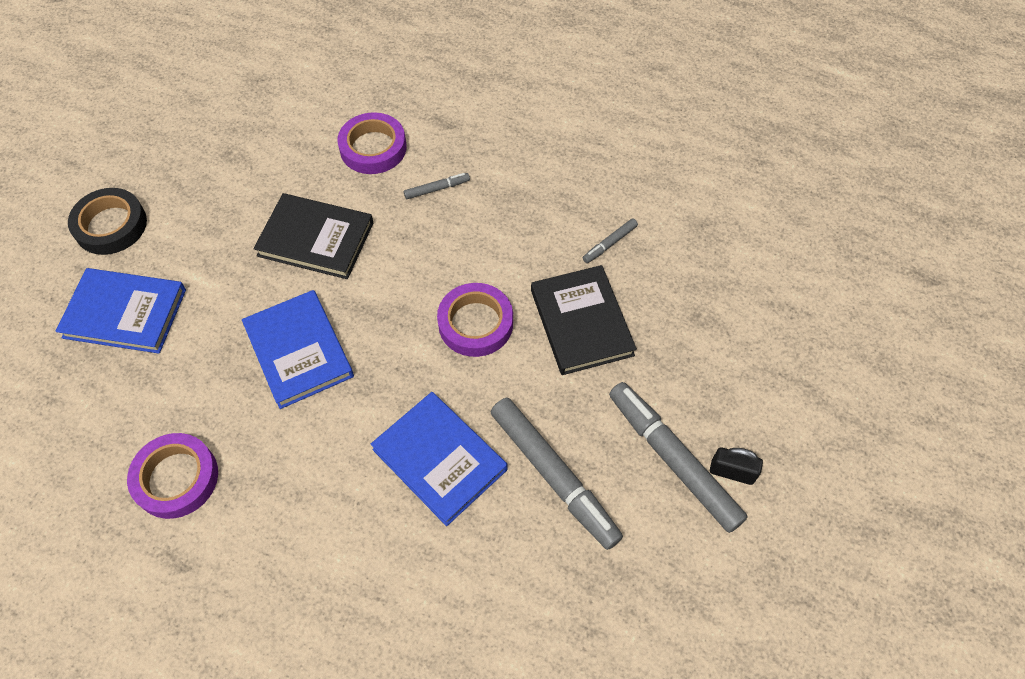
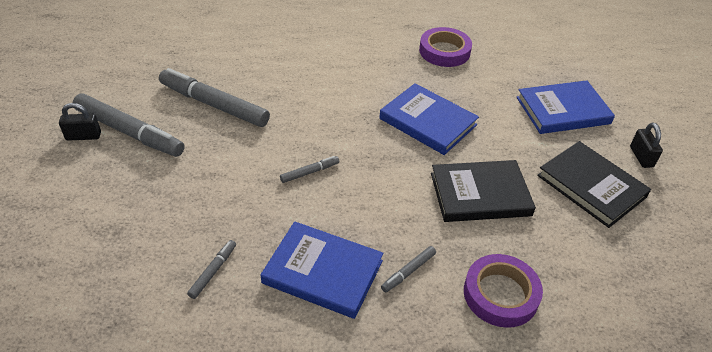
camera: 155 degrees right, 15 degrees down
(111, 225) = (641, 157): black tape -> black padlock
(439, 459) = (294, 94): blue book -> blue book (323, 272)
(475, 323) = (310, 172): purple tape -> grey marker
(581, 322) = (221, 197): black book -> black book (591, 186)

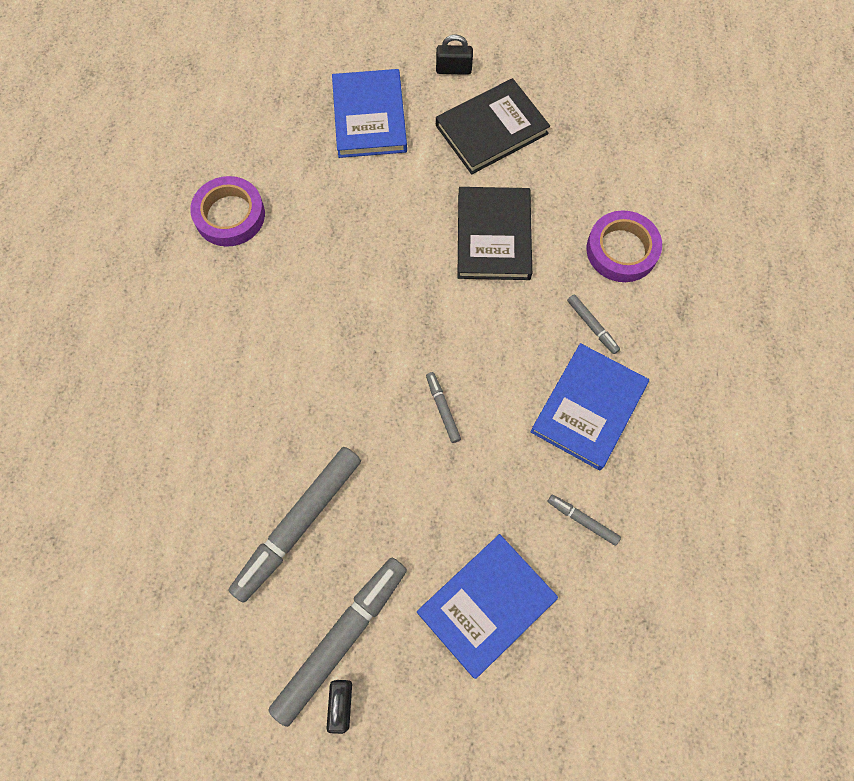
camera: 80 degrees left, 25 degrees up
(428, 122) = (370, 264): blue book -> blue book (486, 605)

